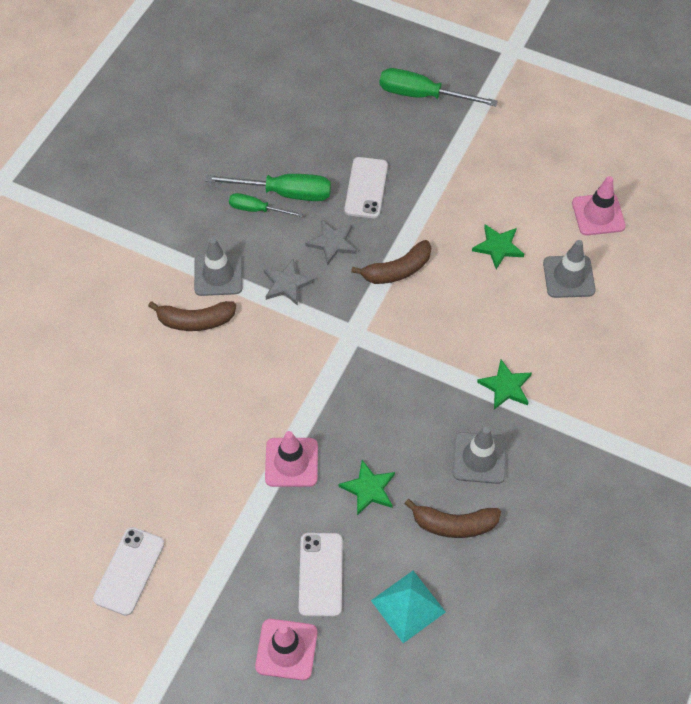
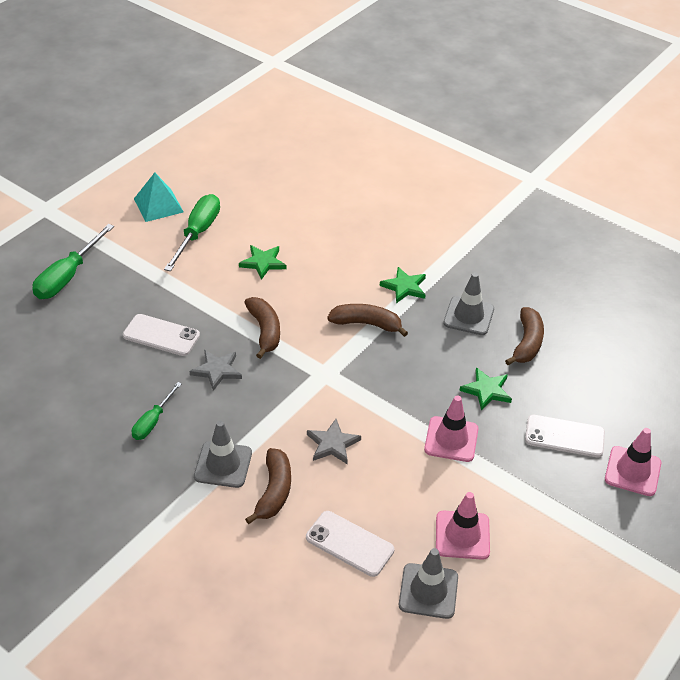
camera: 80 degrees left, 15 degrees down
(129, 571) = (548, 582): white phone -> white phone (349, 544)
(284, 193) = (141, 396): green screwdriver -> green screwdriver (197, 233)
(287, 284) = (253, 412): grey star -> grey star (332, 444)
(408, 606) = (597, 385): turquoise pyramid -> turquoise pyramid (158, 205)
(435, 359) = (366, 324): none -> brown banana
(568, 277) = (308, 229): grey traffic cone -> grey traffic cone (428, 591)
(598, 214) = (252, 199): pink traffic cone -> pink traffic cone (462, 535)

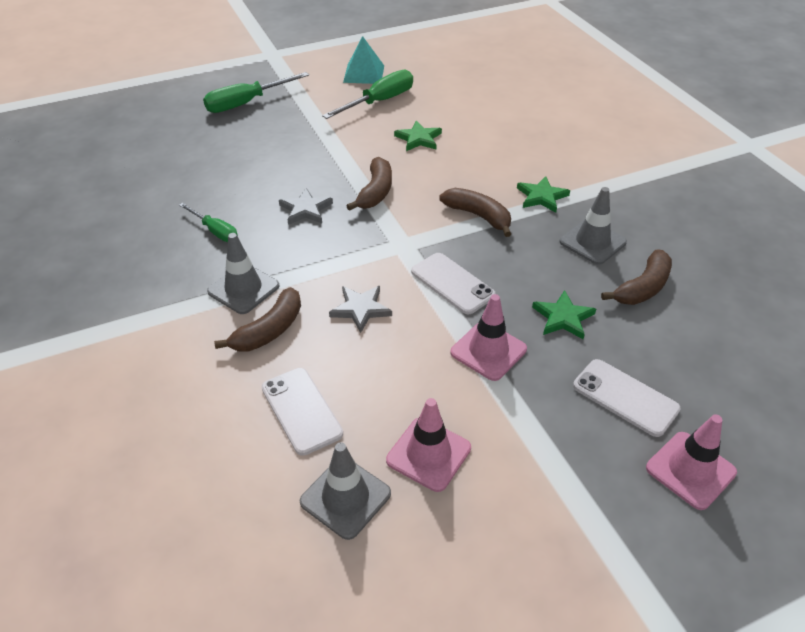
camera: 30 degrees right, 0 degrees up
(153, 421) = (215, 231): green screwdriver -> green screwdriver turned 105 degrees counterclockwise
(161, 335) = (282, 167): white phone -> white phone (452, 283)

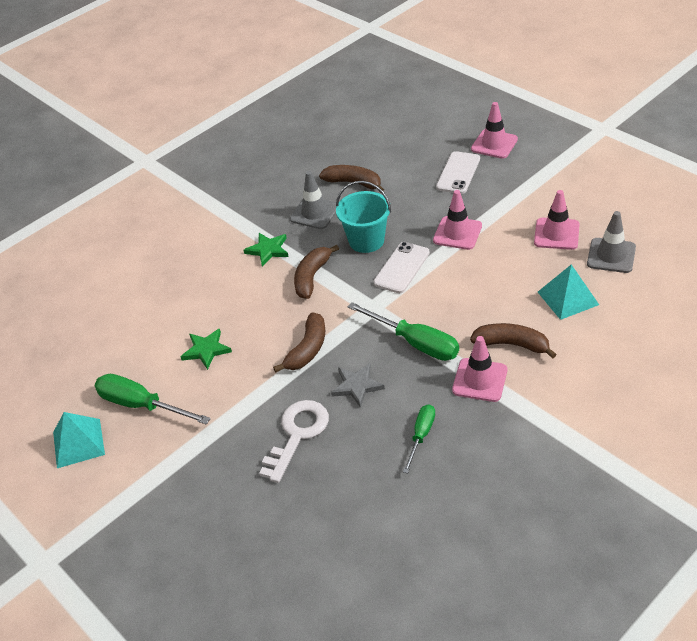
camera: 105 degrees left, 0 degrees up
(243, 289) = (479, 380): grey traffic cone -> pink traffic cone
(246, 103) = (181, 527): green screwdriver -> green screwdriver (415, 343)
(281, 166) = (297, 434): none -> white key
(301, 410) = (568, 298): white phone -> turquoise pyramid
(360, 309) = (458, 305): grey star -> none
(375, 192) = (307, 349): brown banana -> brown banana turned 120 degrees clockwise
(518, 269) = (366, 241): none -> turquoise bucket
(563, 318) = (405, 209): green star -> none

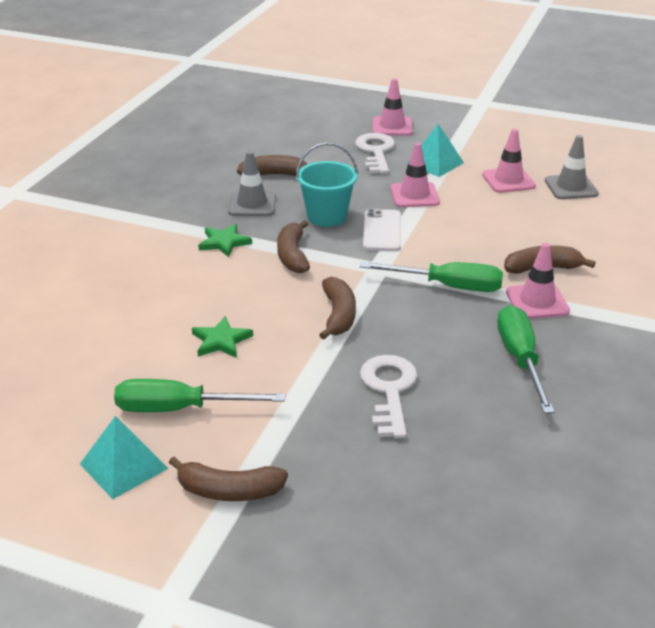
camera: 30 degrees left, 10 degrees down
(131, 487) = (229, 491): none -> brown banana
(357, 386) = (418, 334): grey star -> none
(421, 436) = (520, 359): green screwdriver -> green screwdriver, size x1.67
(458, 173) = (375, 152): white phone -> white key
(568, 298) = (561, 224): turquoise pyramid -> turquoise pyramid (435, 163)

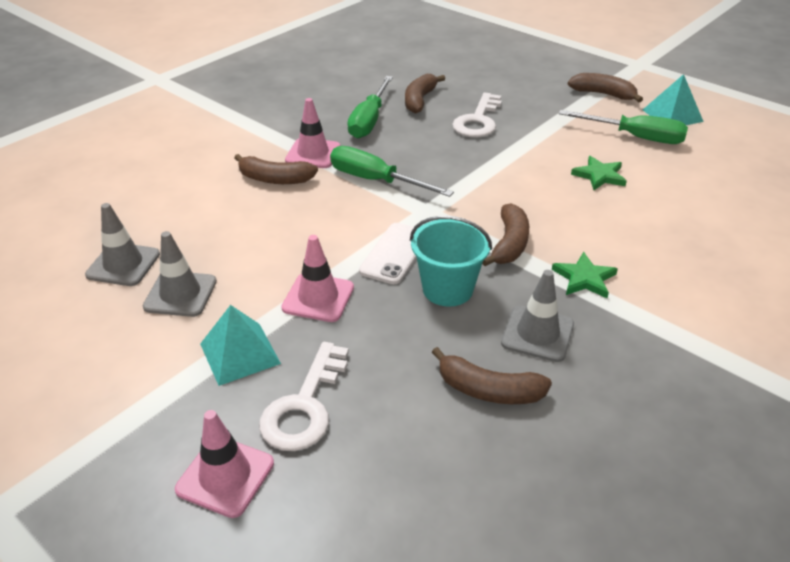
camera: 160 degrees left, 5 degrees up
(338, 315) = (489, 176): brown banana -> brown banana (419, 100)
(508, 180) = (180, 294): pink traffic cone -> grey traffic cone

